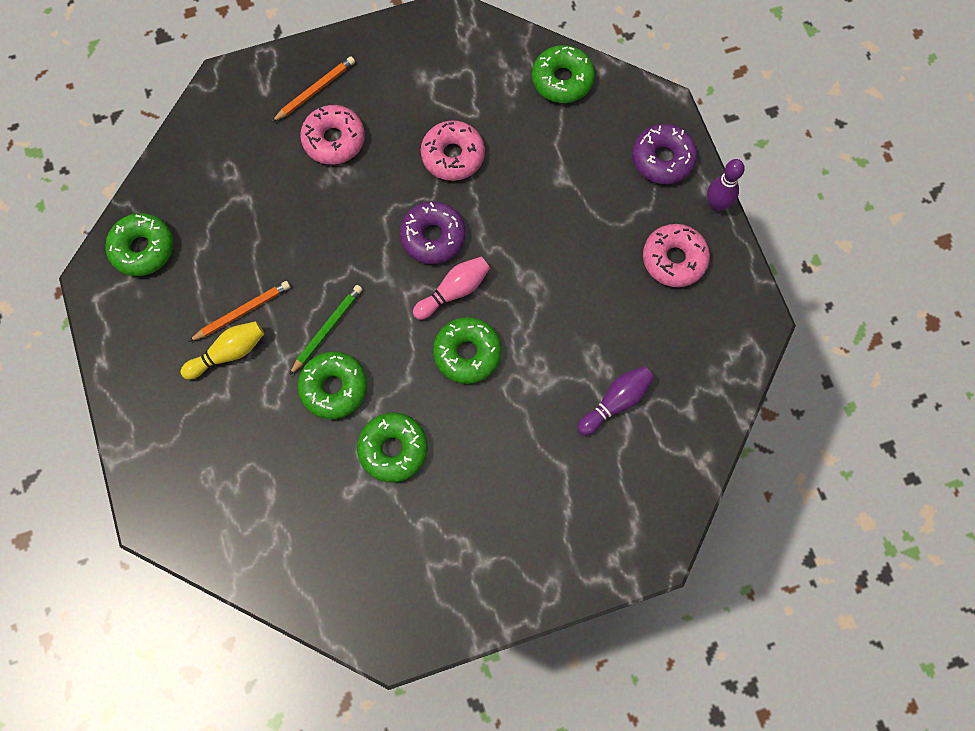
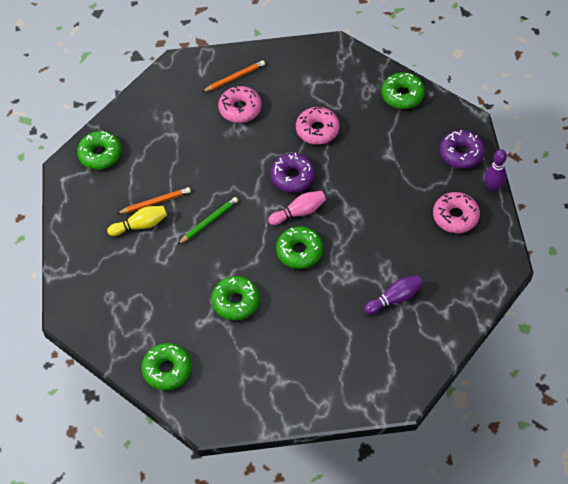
camera: 15 degrees right, 15 degrees down
(334, 388) = (205, 257): green donut -> green donut (167, 370)

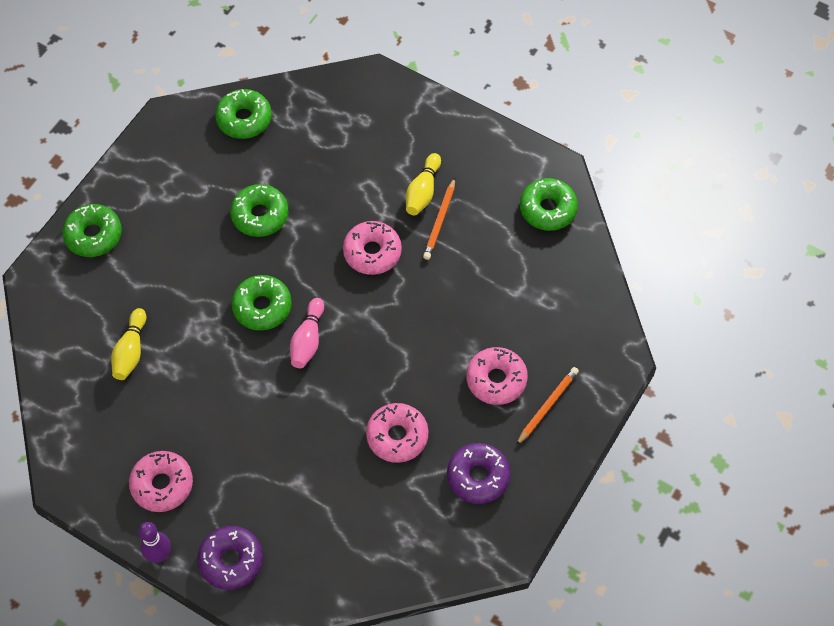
camera: 125 degrees right, 5 degrees up
(209, 221) = (372, 252): green pencil -> pink donut
(235, 78) = (548, 406): orange pencil -> orange pencil turned 150 degrees counterclockwise
(292, 177) = (357, 366): purple donut -> purple donut (478, 476)
(394, 298) = (131, 351): purple bowling pin -> yellow bowling pin
(402, 95) = (366, 566): green donut -> green donut (93, 235)

